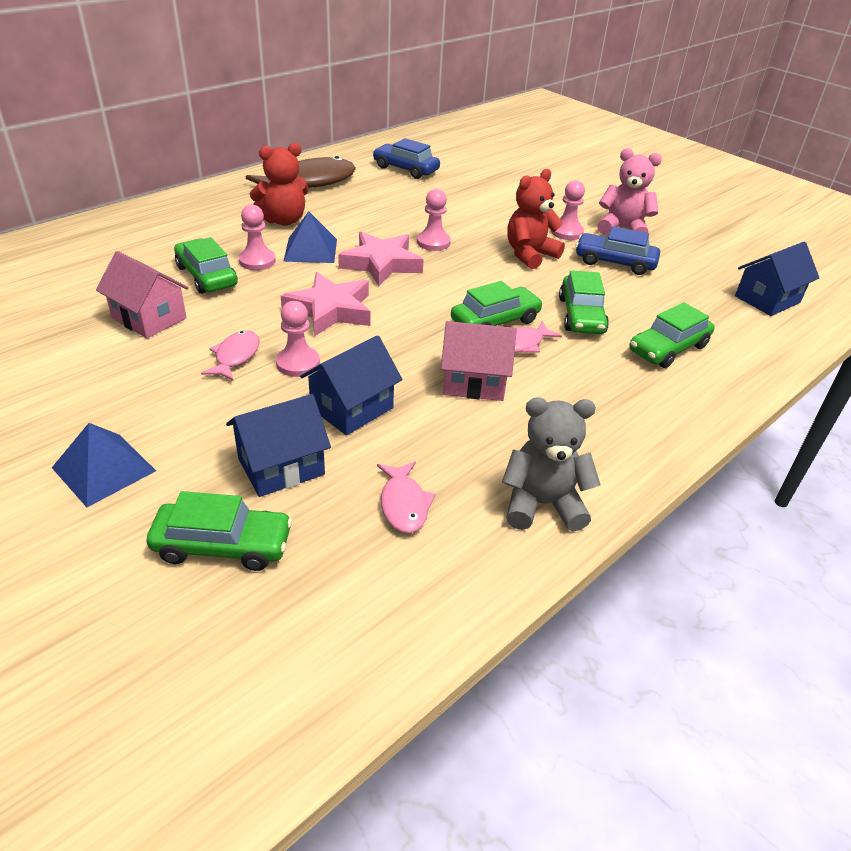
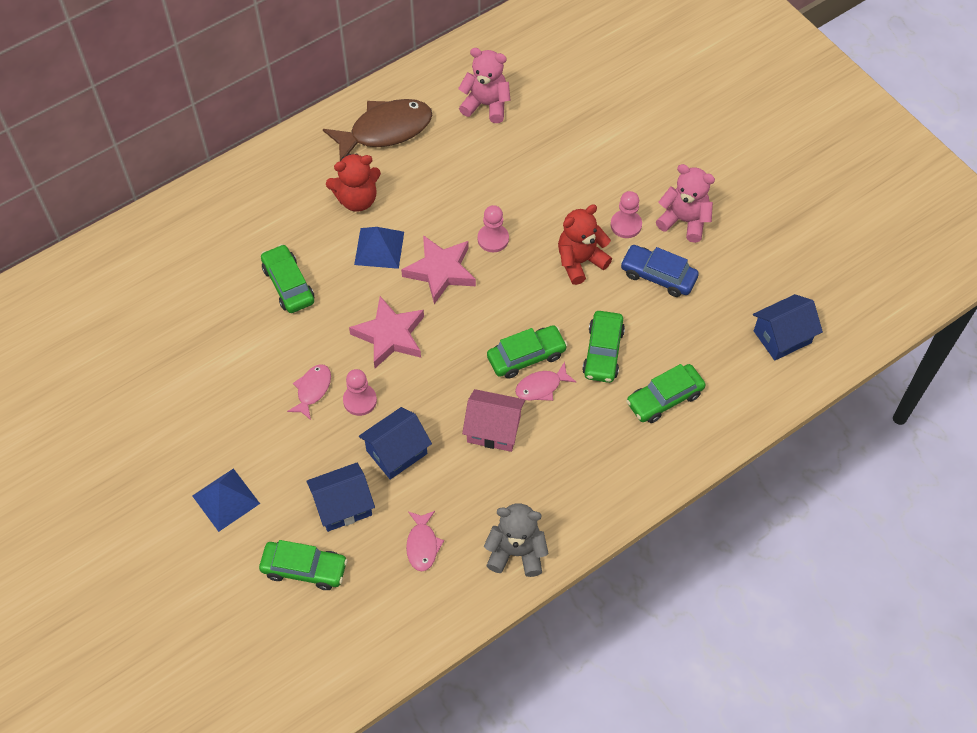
camera: 10 degrees right, 20 degrees up
(149, 318) = (244, 340): pink house -> none
(257, 261) = (331, 264): pink pawn -> none
(406, 169) = (486, 105): blue car -> pink teddy bear

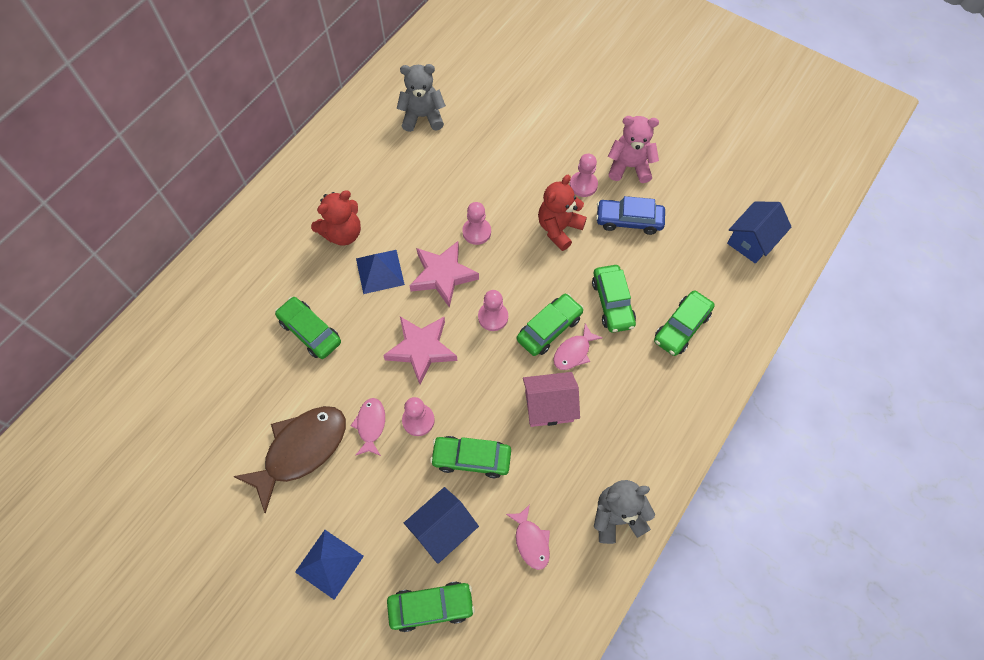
camera: 20 degrees left, 5 degrees up
(385, 130) = (344, 164): brown fish -> brown fish (301, 450)
(396, 452) = (471, 458): blue house -> green car
(474, 327) = (493, 317): none -> pink pawn
(486, 105) = (422, 117): pink teddy bear -> grey teddy bear

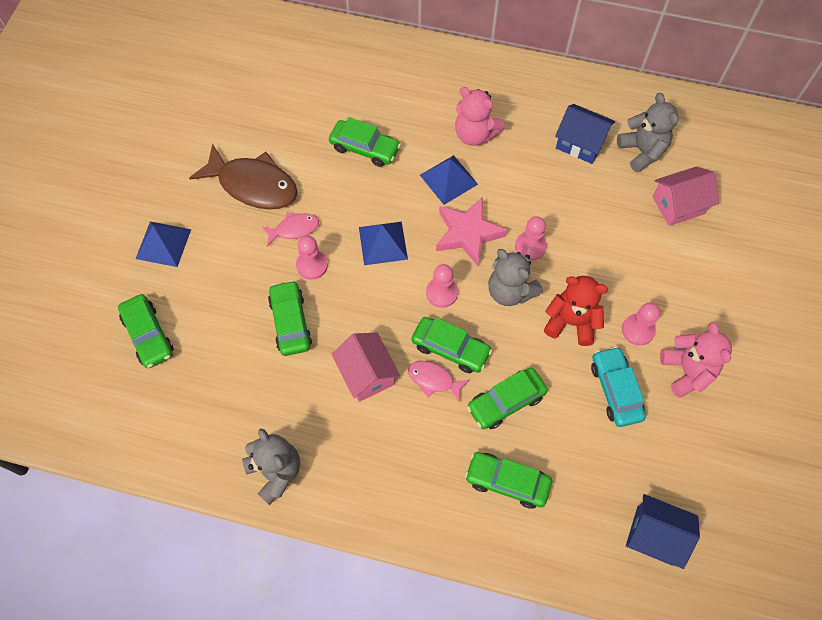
camera: 70 degrees right, 0 degrees up
(310, 331) = (365, 148): green car -> green car turned 90 degrees clockwise
(342, 233) = (475, 134): red teddy bear -> pink teddy bear
(421, 349) = (383, 243): pink star -> blue pyramid
(442, 529) = (218, 321): blue house -> blue house (580, 143)
(484, 113) = (678, 205): none -> pink house
(513, 263) = (510, 291): none -> grey teddy bear
(531, 541) = (229, 399): pink fish -> none
(629, 220) = (615, 390): blue car -> turquoise car

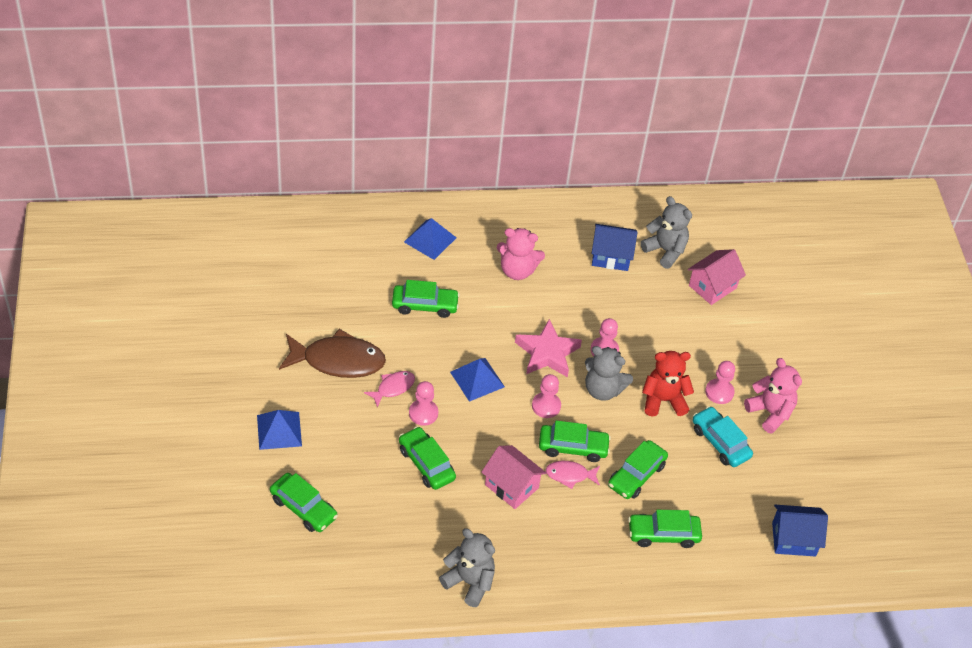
camera: 25 degrees left, 15 degrees down
(449, 179) = (511, 313): blue pyramid -> blue pyramid (430, 239)

